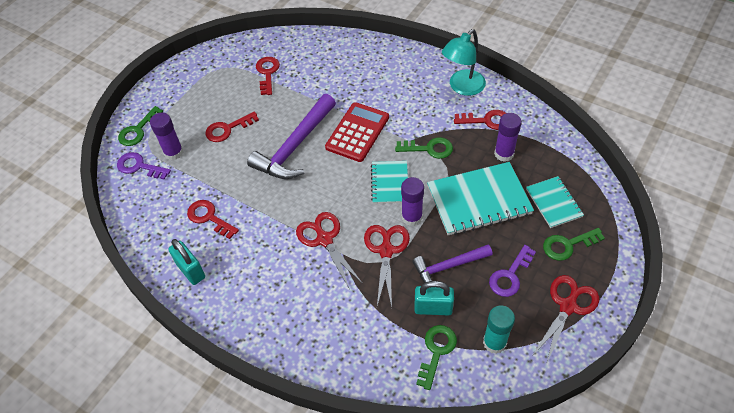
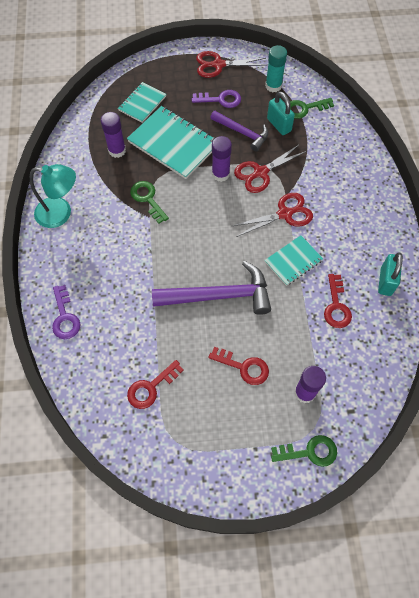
camera: 130 degrees left, 10 degrees up
(139, 166) = (342, 410): purple key -> purple key (65, 317)
(324, 239) = (284, 214): red scissors -> red scissors turned 135 degrees counterclockwise
(357, 132) = (168, 259): red calculator -> none
(389, 183) = (202, 205): turquoise notebook -> turquoise notebook (293, 261)
(487, 120) = (89, 177): red key -> none
(567, 245) = (172, 83): green key -> none

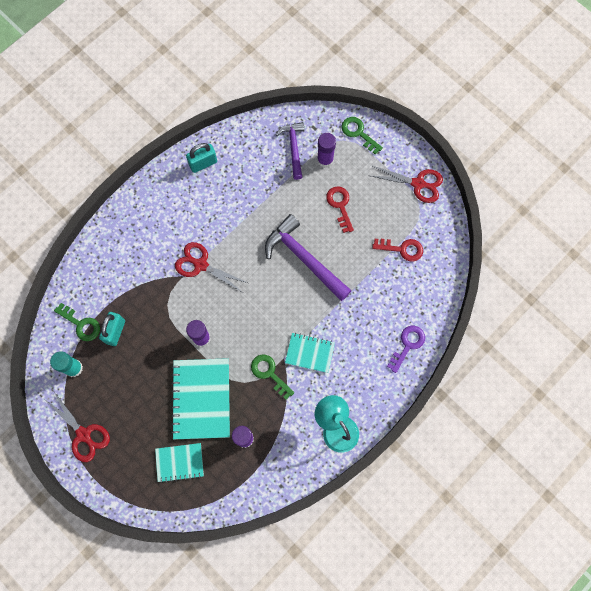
camera: 130 degrees left, 10 degrees up
(147, 199) = (269, 373): green key -> green key turned 120 degrees clockwise
(221, 100) = (123, 399): purple key -> none
(242, 133) = (146, 354): purple hammer -> purple hammer (293, 148)
(260, 172) = (176, 309): red scissors -> red scissors (418, 184)
(293, 261) = (236, 231): turquoise notebook -> turquoise notebook (309, 353)
(336, 306) = (248, 181): red key -> none

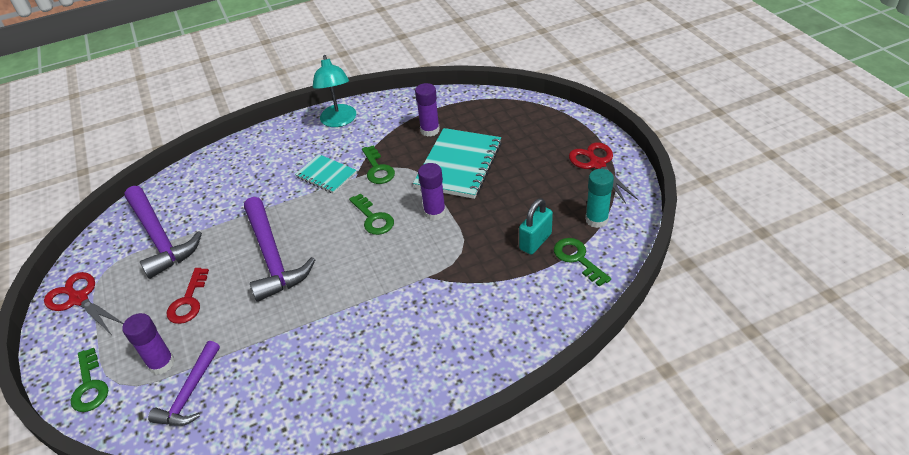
camera: 155 degrees left, 30 degrees down
(179, 462) = (502, 127): turquoise notebook -> none
(201, 265) = (400, 283): red scissors -> none
(203, 163) = (330, 412): turquoise padlock -> none
(247, 317) = (373, 218): none -> green key
(402, 249) = (159, 238): red key -> purple hammer
(407, 345) = (227, 160): purple key -> none

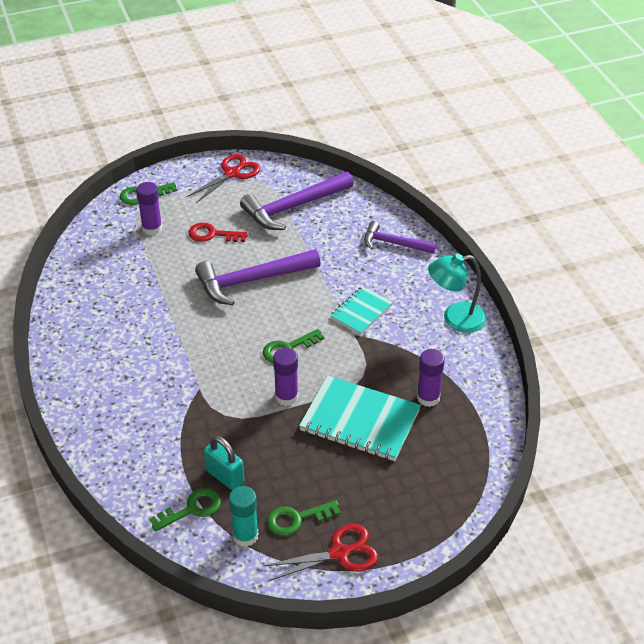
camera: 90 degrees right, 0 degrees up
(190, 393) = (119, 247): purple hammer -> purple hammer (394, 243)
(377, 169) = (364, 352): green key -> green key (296, 519)

